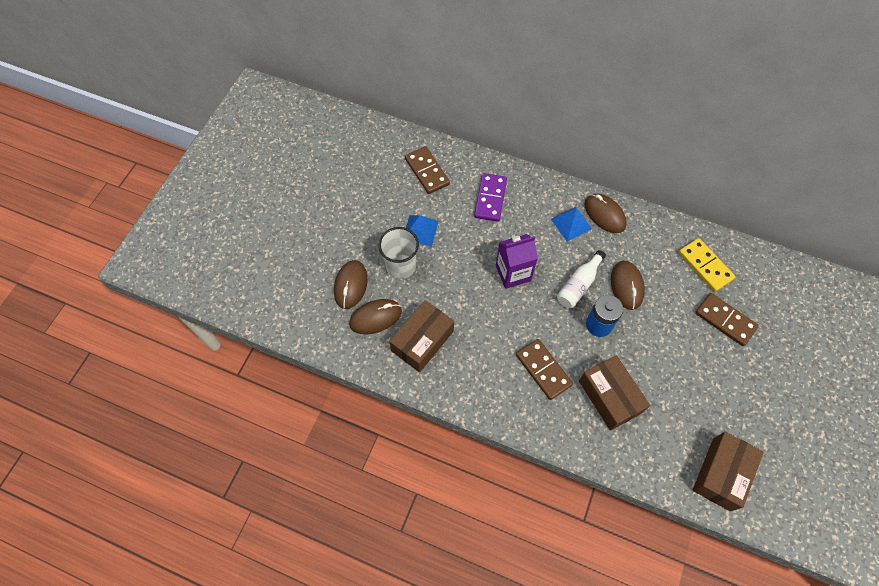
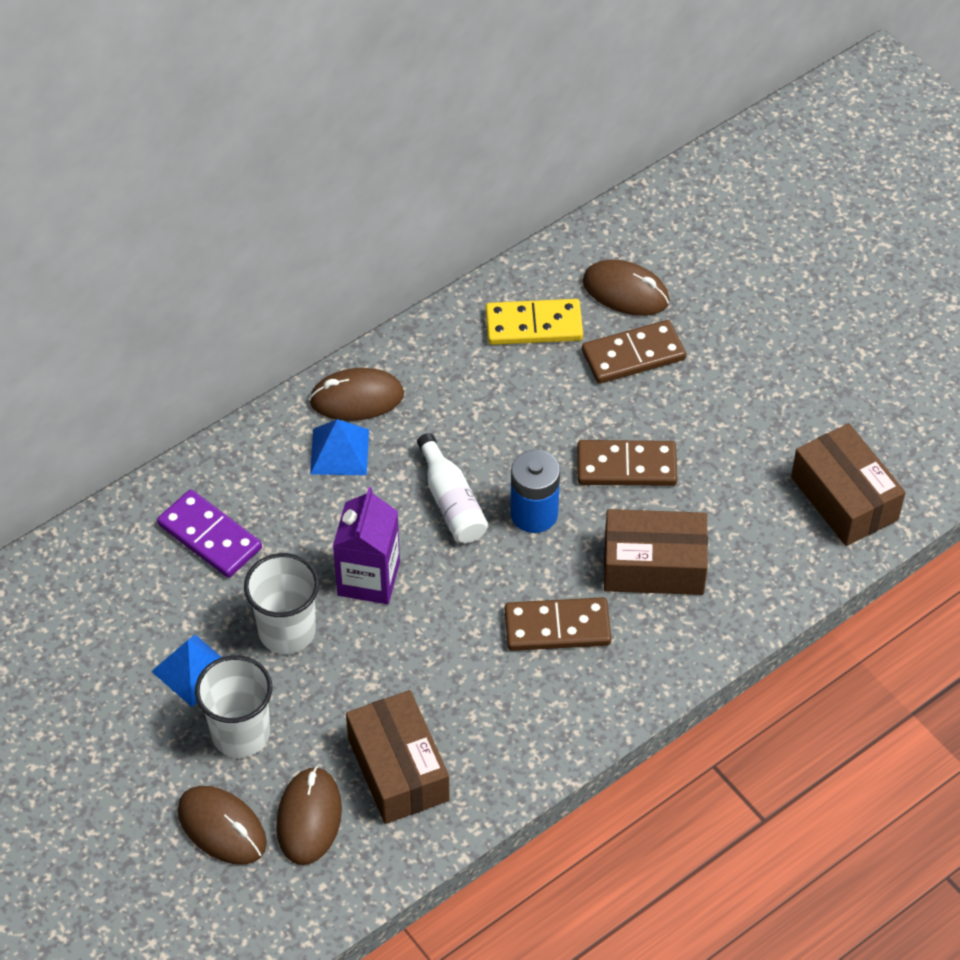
camera: 60 degrees left, 10 degrees down
(427, 171) = (84, 601): brown domino -> brown domino (626, 466)
(463, 255) = (287, 631): none -> white cup
(626, 286) = (496, 441): brown mouse -> brown mouse (625, 292)

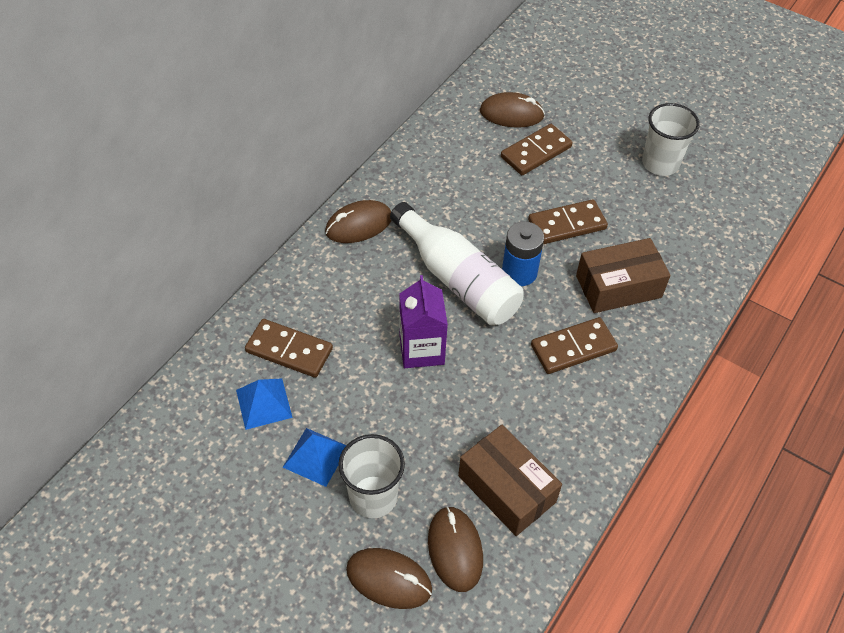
camera: 20 degrees left, 0 degrees up
(209, 537) = (289, 350): purple domino -> brown domino
(287, 631) = (377, 405): white cup -> white cup (660, 163)
(339, 451) = (361, 264): blue pyramid -> blue pyramid (263, 403)
(451, 502) = (457, 279): white bottle -> white bottle, size x1.72
(534, 325) = (460, 148): yellow domino -> none
(844, 498) = (719, 210): brown box -> none

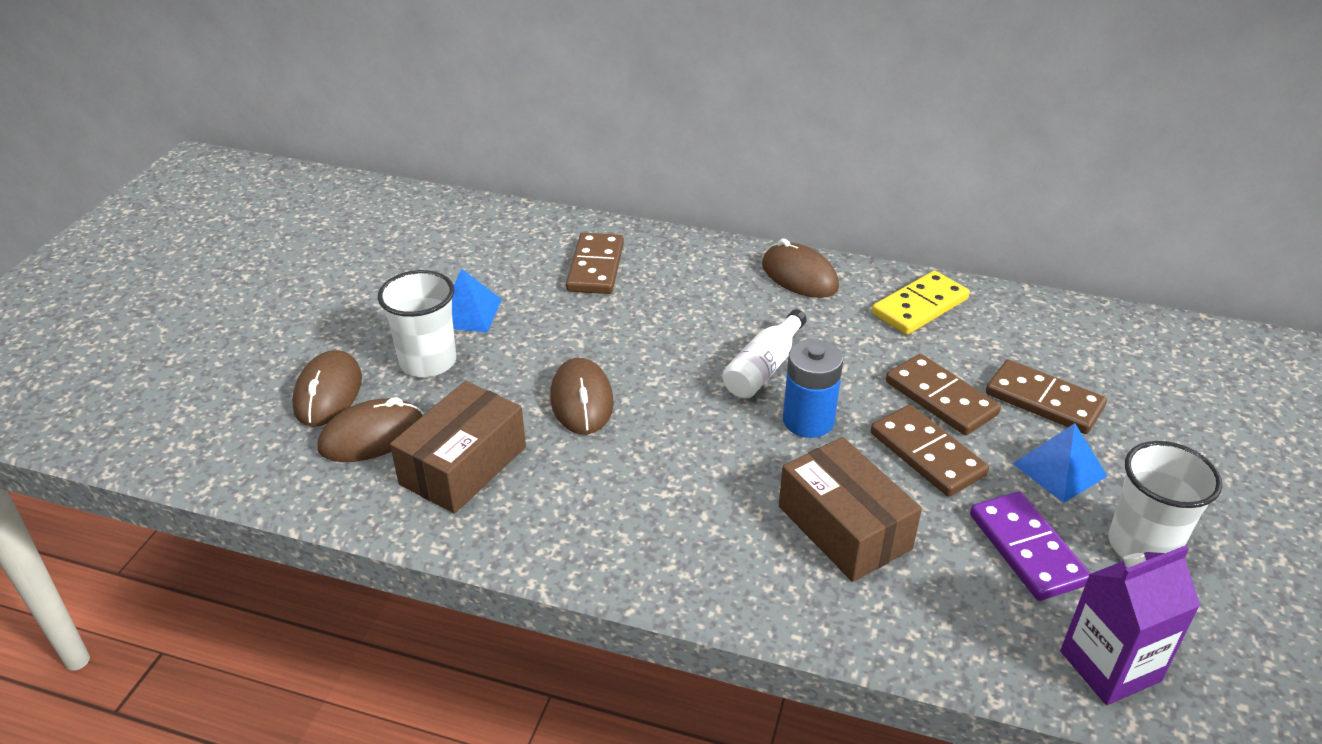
camera: 75 degrees right, 15 degrees down
(263, 403) = (522, 266): blue pyramid -> blue pyramid (1059, 469)
(421, 172) = (919, 306): none -> yellow domino
(421, 349) = (640, 359): purple carton -> purple carton (1110, 666)
(457, 279) = (764, 368): white bottle -> white bottle, size x0.58
(511, 114) = (1098, 364): brown mouse -> brown mouse (582, 401)
(573, 348) = (706, 494): brown domino -> brown domino (940, 398)
(653, 211) = (1027, 549): none -> purple domino

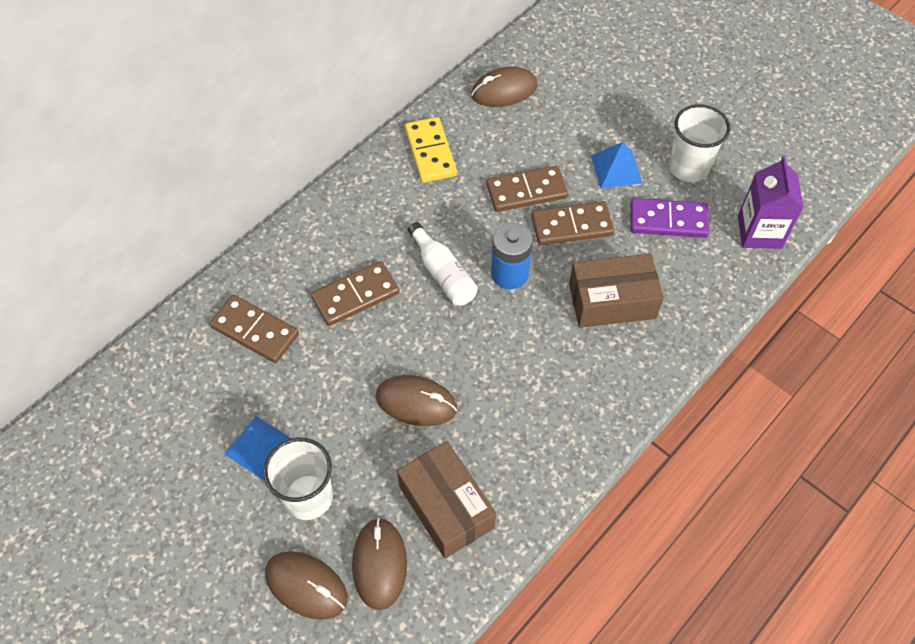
camera: 65 degrees left, 20 degrees up
(799, 276) = (353, 203): brown mouse -> brown mouse (504, 90)
(1044, 400) = (556, 141): brown domino -> brown domino (355, 295)

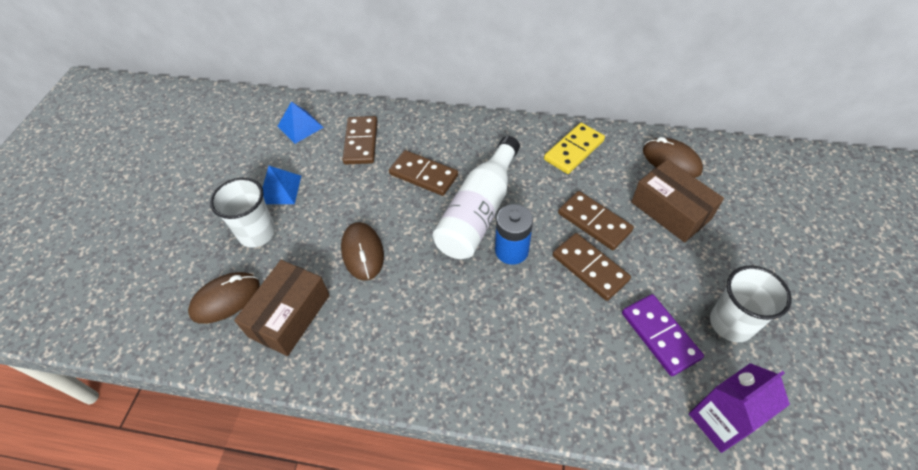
camera: 60 degrees right, 5 degrees down
(306, 586) = (192, 267): brown mouse -> none
(443, 273) = (479, 211): white bottle -> white bottle, size x1.72
(612, 301) = (543, 333): brown box -> brown box (670, 210)
(616, 169) = (674, 270): blue pyramid -> blue pyramid (300, 126)

